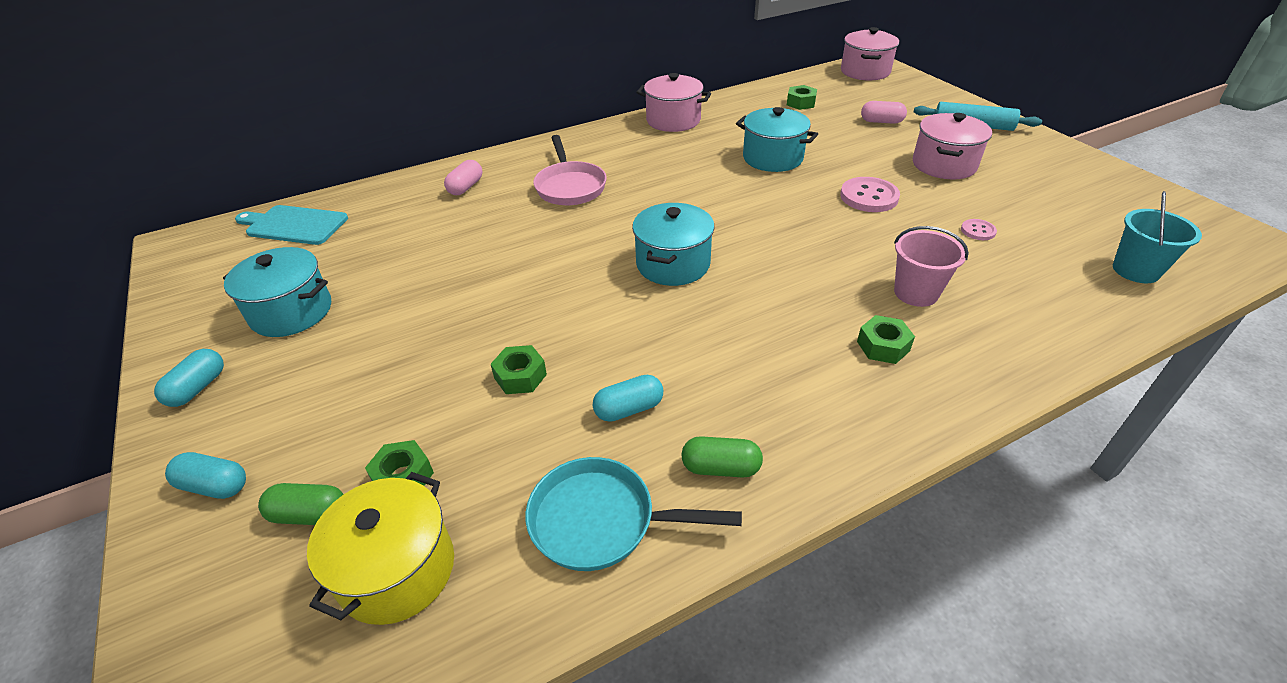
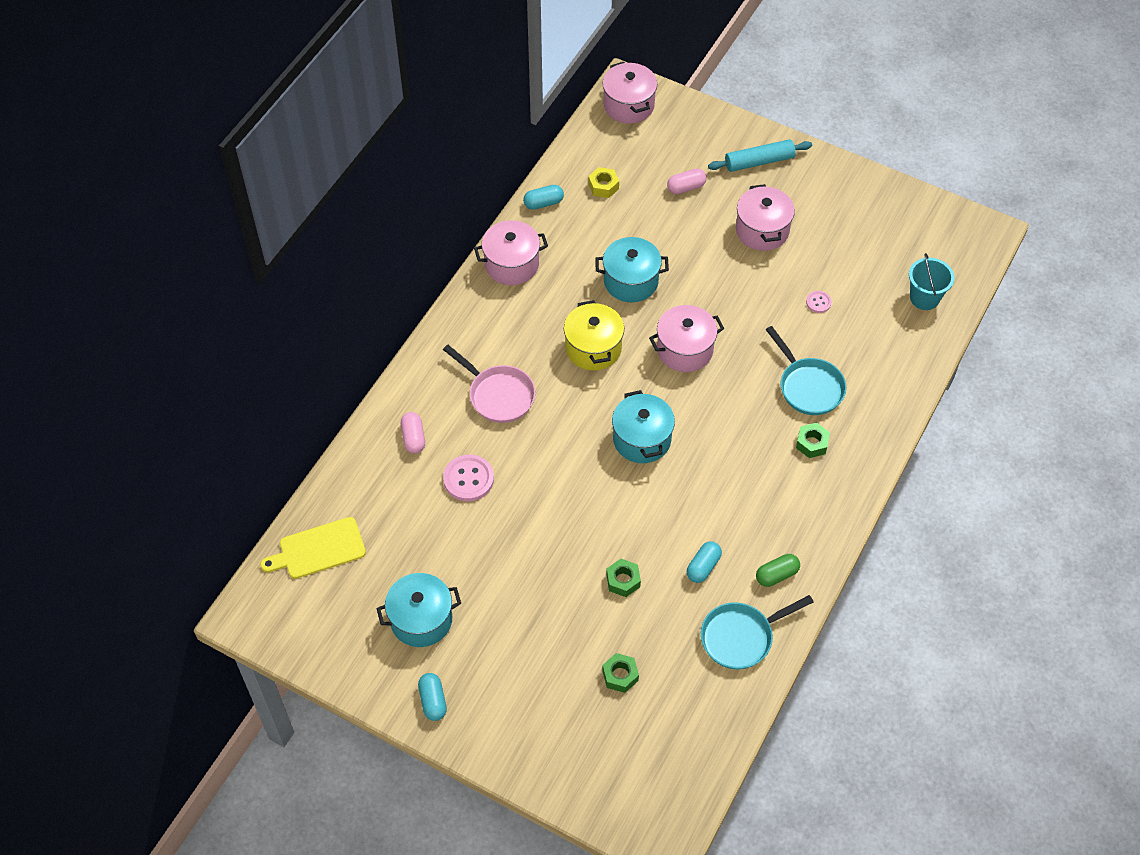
camera: 35 degrees left, 15 degrees up
(214, 486) = (523, 740): turquoise capsule -> turquoise capsule (543, 203)
(294, 225) = (318, 549): turquoise cutting board -> yellow cutting board
(310, 515) = (594, 721): green capsule -> none
(397, 570) = (667, 717): yellow pot -> yellow pot (593, 348)
(786, 216) = (685, 350): none -> pink pot
(801, 103) = (603, 186): green nut -> yellow nut
(869, 197) = (729, 297): pink button -> pink button (468, 479)
(916, 293) = (808, 386): pink bucket -> turquoise pan

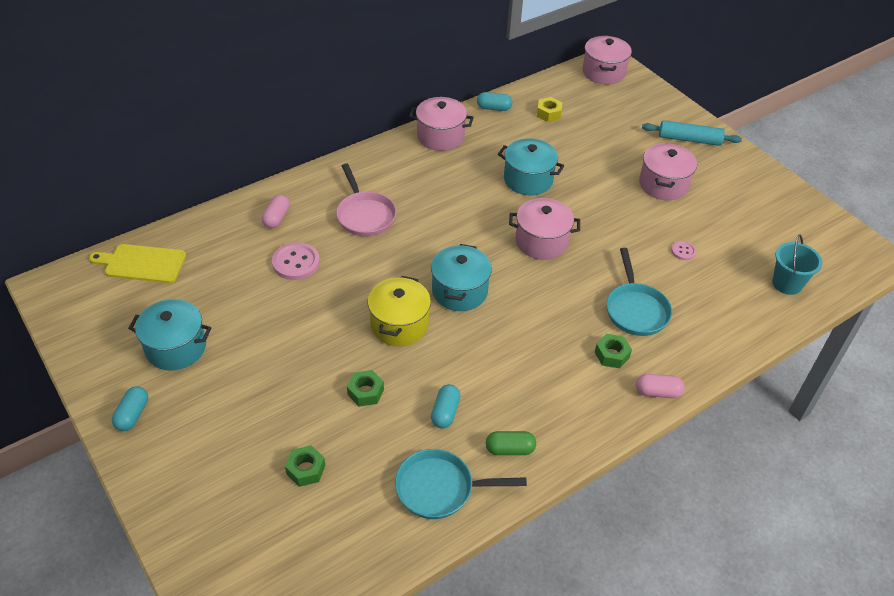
camera: 25 degrees right, 10 degrees down
(593, 348) = (465, 212): yellow pot -> yellow pot (399, 325)
(686, 187) = (616, 136): pink capsule -> pink capsule (657, 392)
(703, 567) = (445, 412): turquoise capsule -> turquoise capsule turned 45 degrees counterclockwise

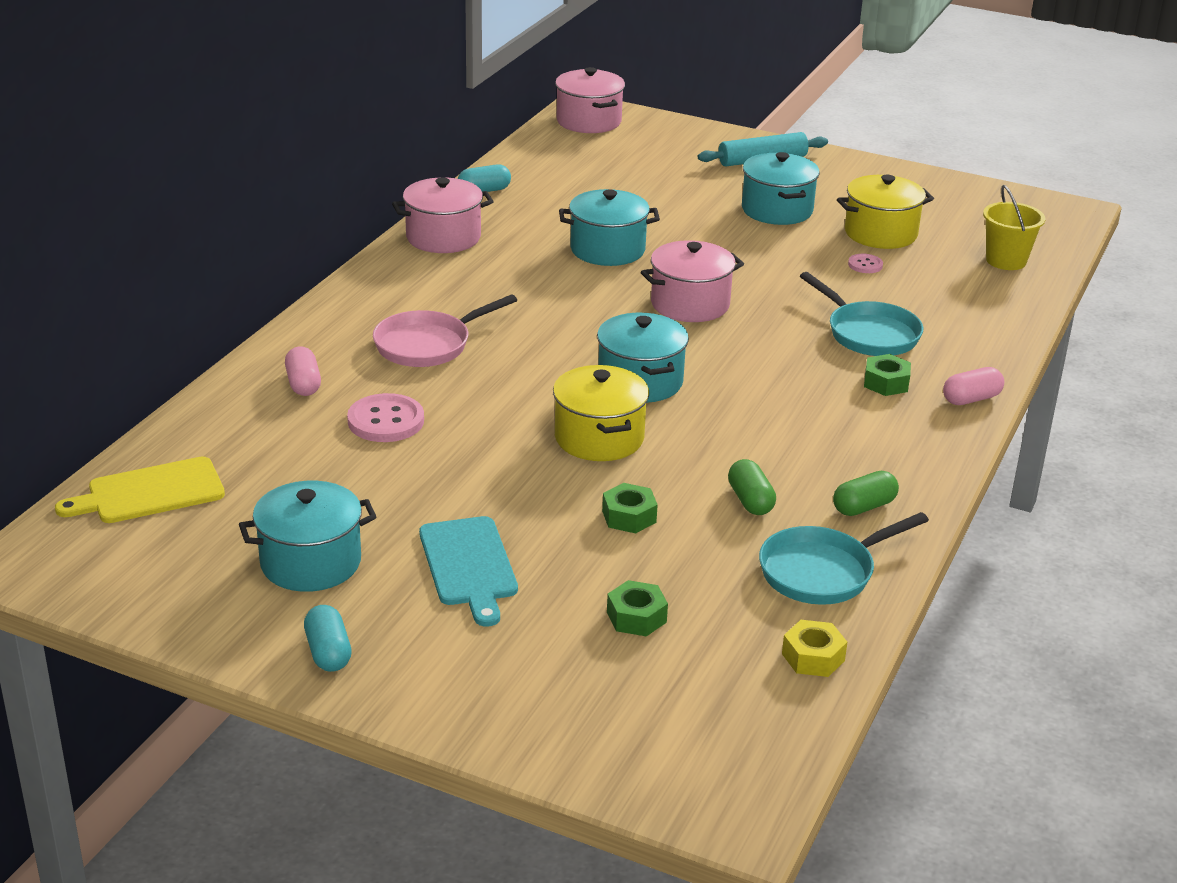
camera: 30 degrees left, 15 degrees down
(251, 388) = (469, 565): none -> turquoise cutting board
(365, 215) = (428, 345): pink pan -> pink pan turned 105 degrees clockwise
(445, 412) = (750, 501): turquoise capsule -> green capsule
(548, 113) = (562, 178): yellow nut -> yellow nut (813, 657)
(663, 184) = (777, 210): pink pot -> turquoise pot
(717, 228) = (880, 233): none -> yellow pot
(787, 283) = (1006, 260): turquoise bucket -> yellow bucket

